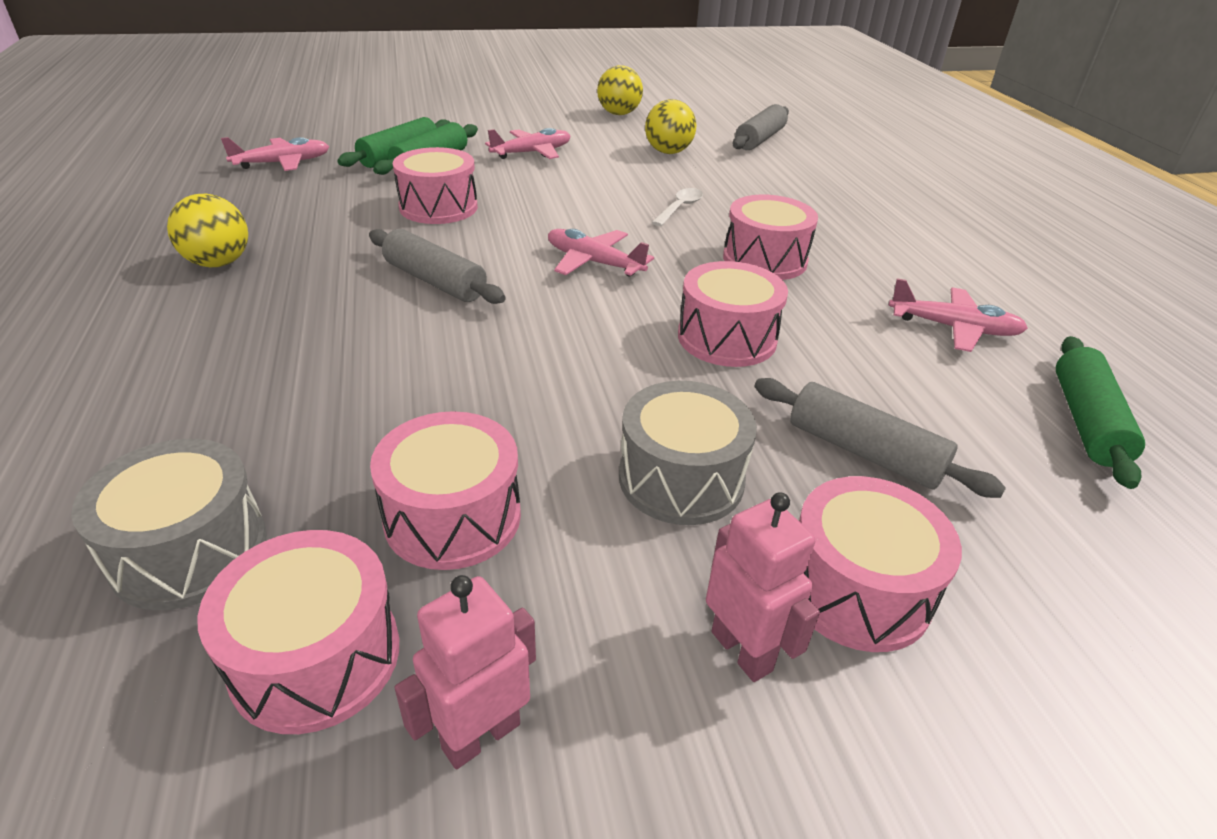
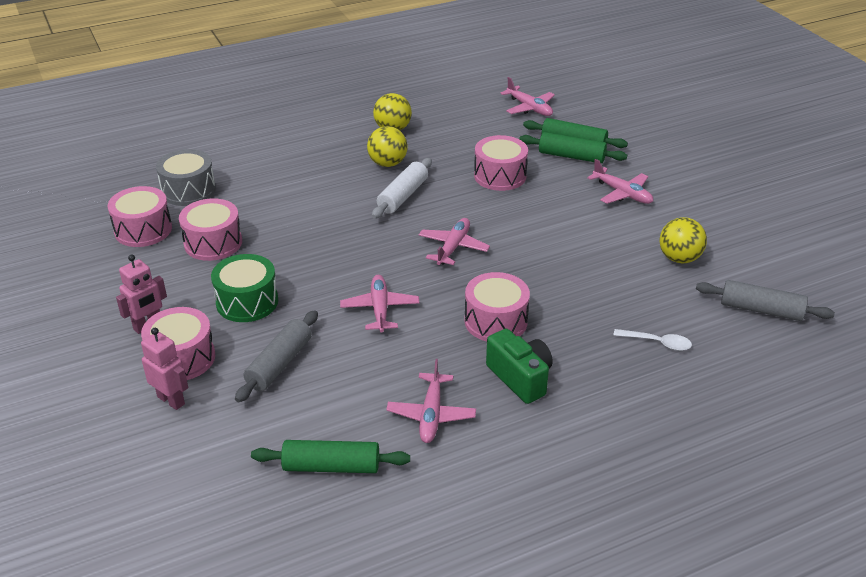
camera: 80 degrees right, 0 degrees up
(434, 281) = (402, 196): grey rolling pin -> white rolling pin
(480, 735) = (113, 270): pink robot -> pink robot (171, 400)
(619, 114) = (756, 221): yellow ball -> yellow ball (387, 163)
(679, 208) = (563, 275): white spoon -> white spoon (657, 343)
(681, 478) = (247, 302): grey drum -> green drum
(727, 338) = (380, 309): pink drum -> pink plane
(873, 262) = (520, 378): none -> green camera

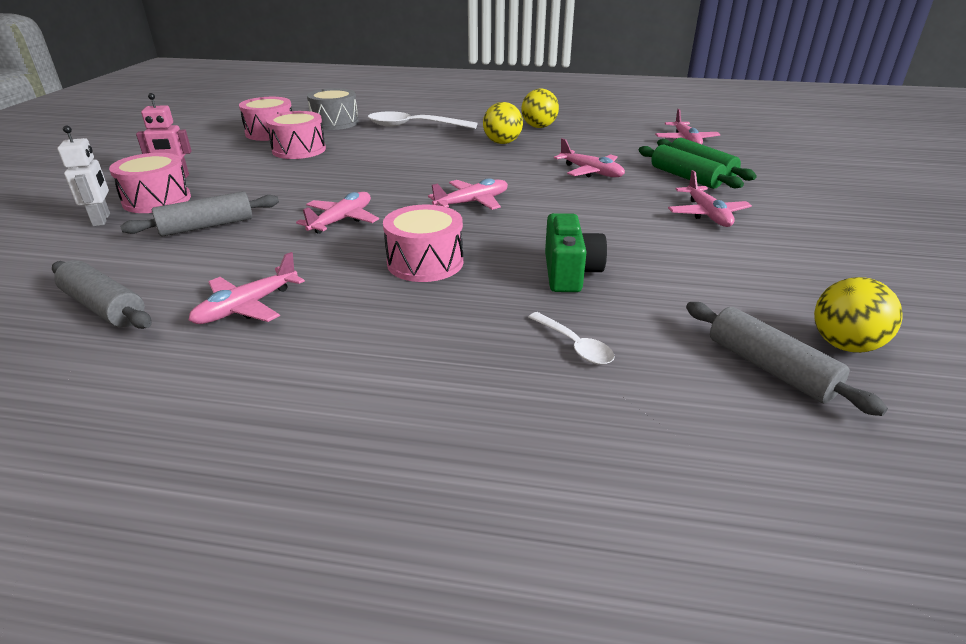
camera: 35 degrees right, 5 degrees down
(171, 400) = (102, 220): pink robot -> white robot
(247, 302) = (258, 185): green drum -> none
(277, 168) = (414, 126): none -> white spoon
(331, 466) = (105, 307): green rolling pin -> grey rolling pin
(402, 196) = (482, 162): white rolling pin -> none
(500, 176) = (591, 172): pink drum -> pink plane
(520, 378) = (374, 314): green camera -> green camera (570, 273)
(679, 258) = (709, 282): yellow ball -> yellow ball (844, 345)

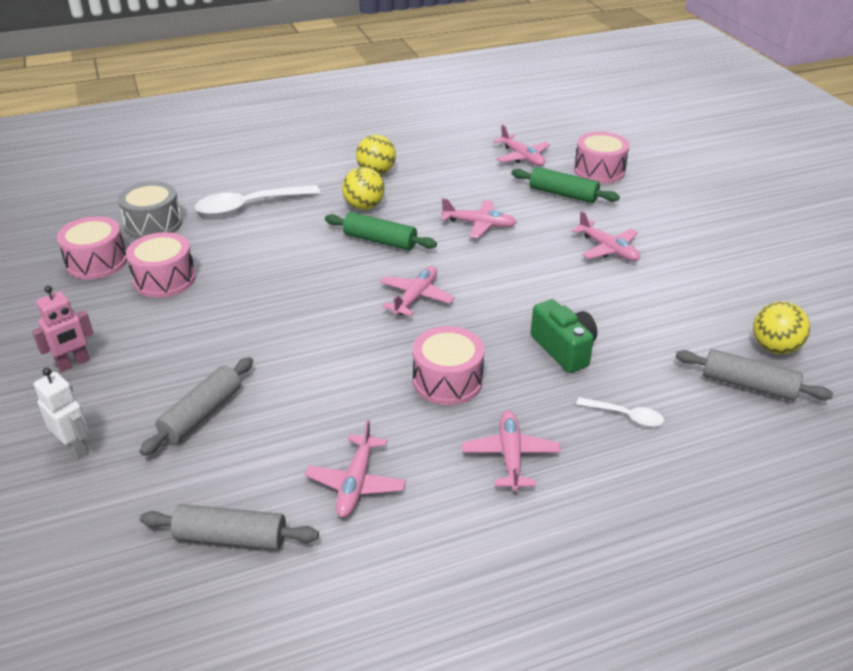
camera: 30 degrees left, 5 degrees up
(157, 200) = (99, 401): pink drum -> pink drum (599, 170)
(342, 220) = (324, 359): pink plane -> pink plane (510, 456)
(685, 177) = (559, 208): green rolling pin -> green rolling pin (380, 241)

